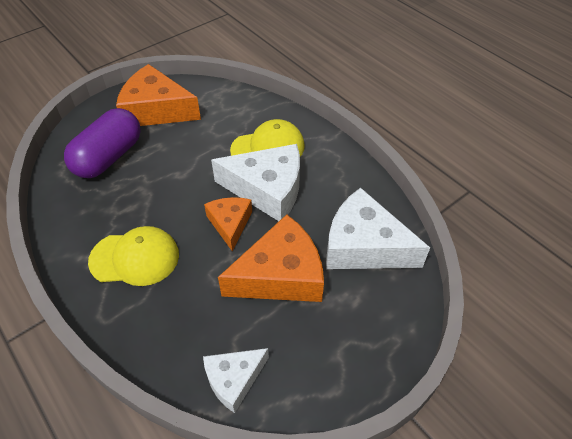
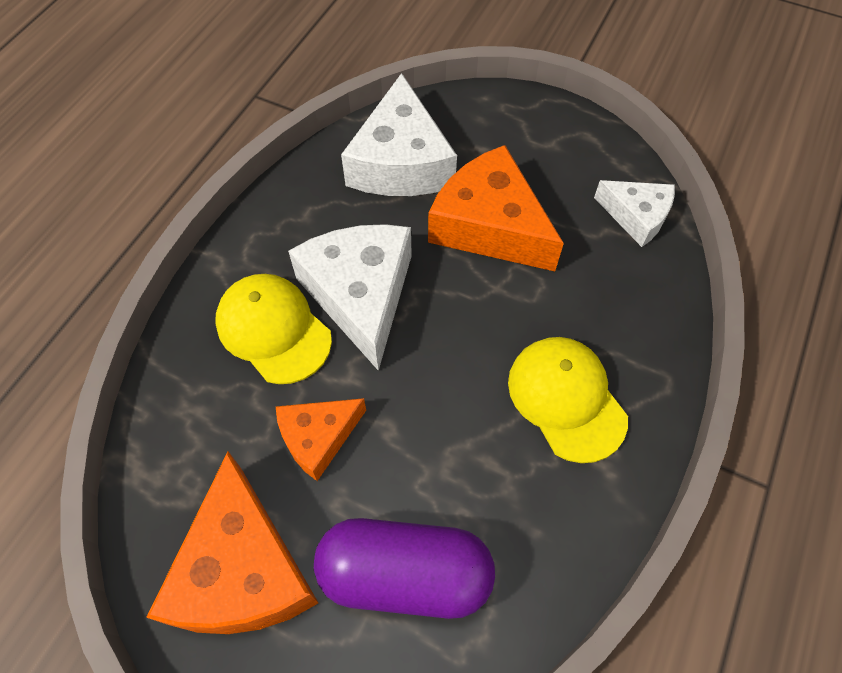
camera: 115 degrees left, 10 degrees up
(230, 224) = (445, 312): orange cheese -> orange cheese (318, 438)

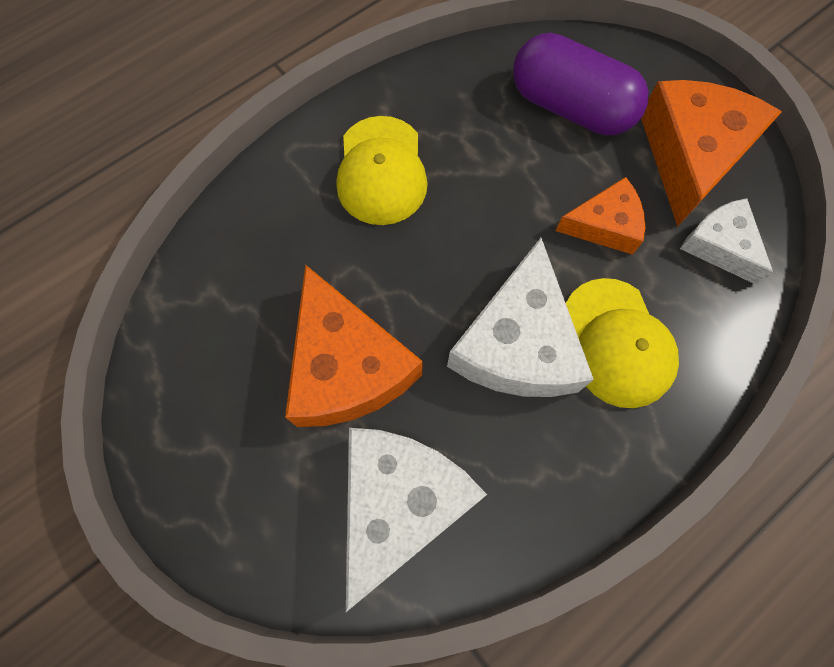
camera: 155 degrees left, 10 degrees up
(636, 216) = (191, 309): white cheese -> white cheese (719, 245)

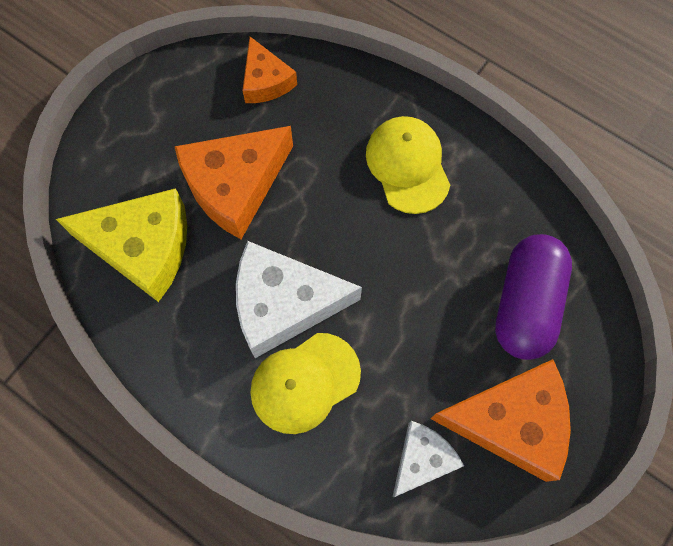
camera: 75 degrees right, 0 degrees up
(381, 171) = (407, 166): yellow cap -> yellow cap turned 90 degrees clockwise
(399, 503) = (143, 247): white cheese -> yellow cheese
(604, 225) = (412, 354): orange cheese -> orange cheese (266, 81)

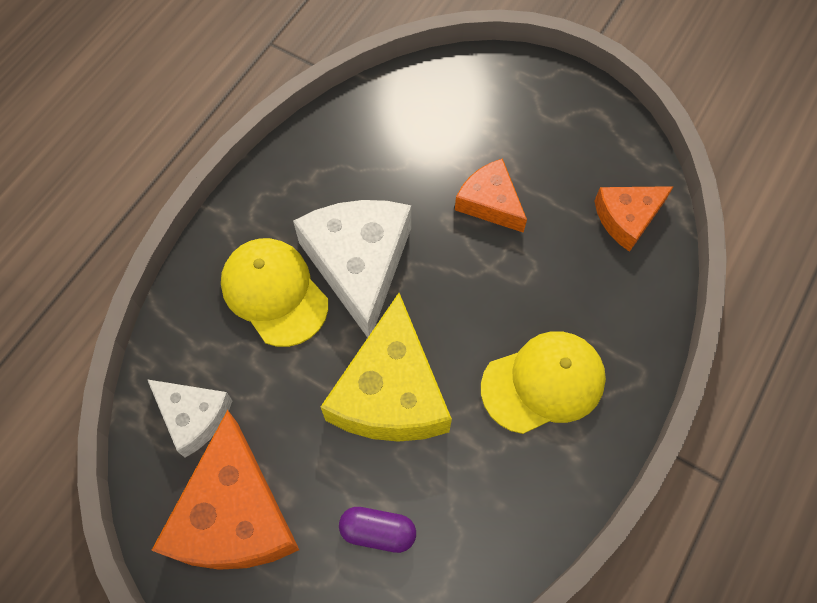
camera: 85 degrees right, 5 degrees down
(143, 247) = (409, 128): yellow cheese -> yellow cheese (391, 392)
(235, 186) = (490, 202): orange cheese -> orange cheese, size x0.58
(525, 304) = (378, 531): purple capsule -> purple capsule, size x0.50

